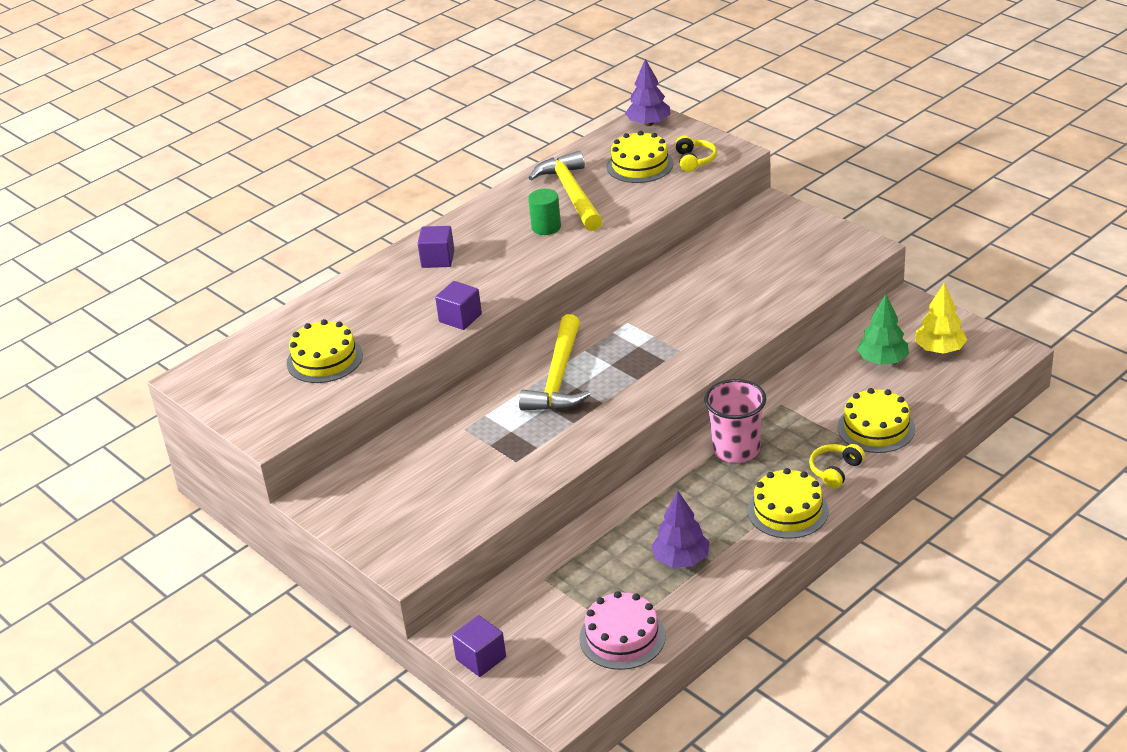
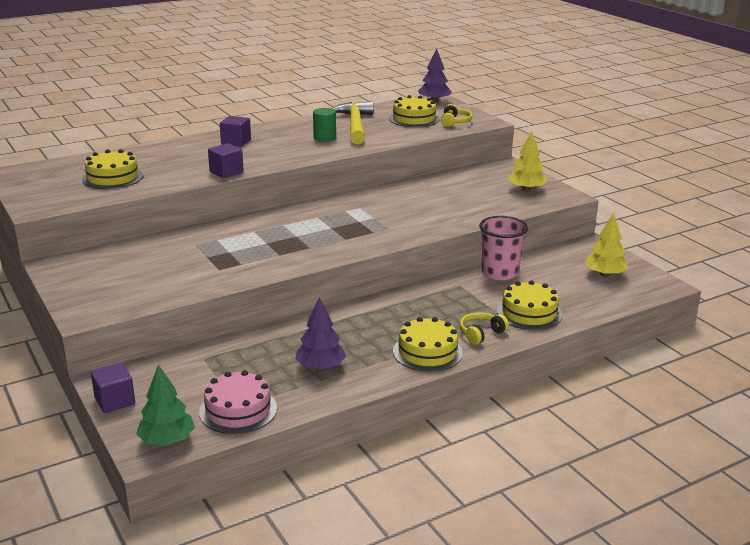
camera: 10 degrees right, 10 degrees down
(558, 378) = (286, 228): yellow hammer -> none
(736, 449) = (408, 306): pink cup -> pink cup (500, 273)
(814, 246) = (526, 189): none -> yellow tree
(882, 360) = (555, 273): green tree -> green tree (167, 441)

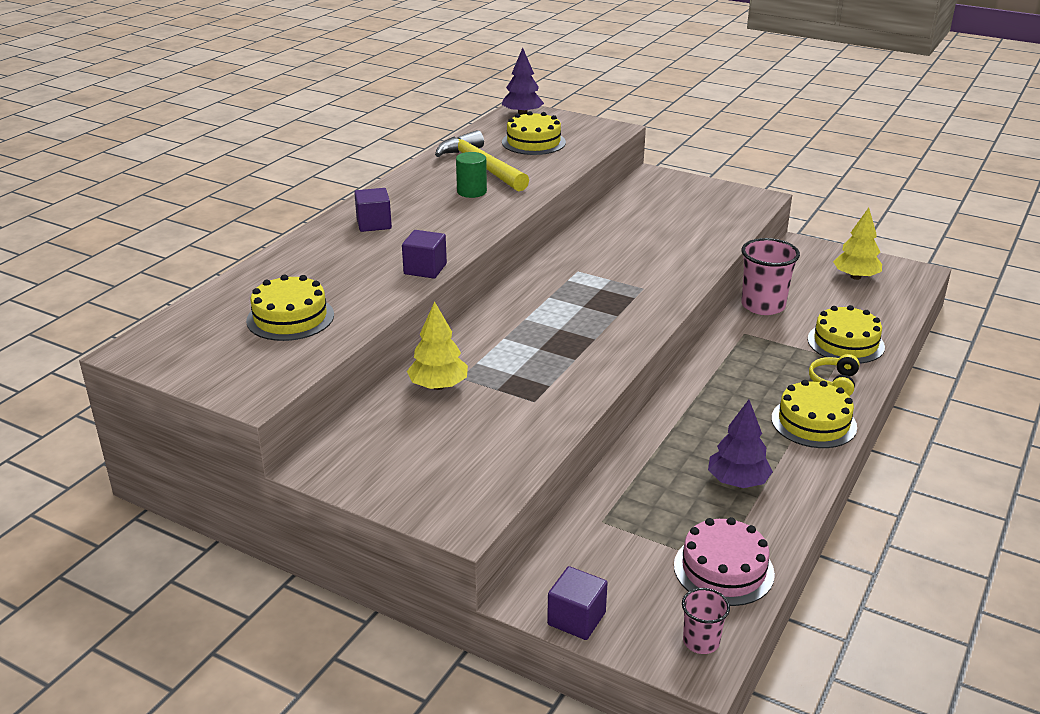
camera: 30 degrees left, 5 degrees up
(167, 441) = (701, 641): green tree -> pink cup
(455, 122) = (582, 136): yellow headphones -> none
(526, 189) = (713, 200): yellow tree -> yellow tree (438, 386)

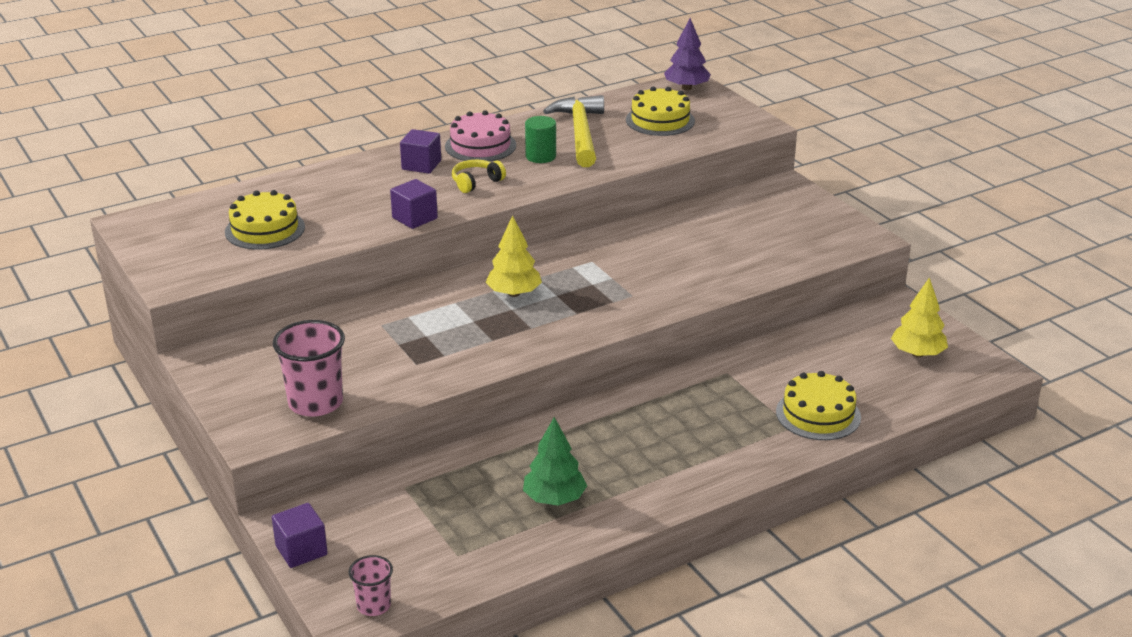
camera: 30 degrees right, 0 degrees up
(438, 386) = (356, 326): yellow tree -> yellow tree (514, 293)
(723, 569) = (456, 561): pink cake -> pink cake (480, 146)
(737, 482) = (554, 499): purple tree -> green tree
(763, 306) = (779, 352): pink cup -> pink cup (315, 403)
(813, 422) = (689, 475): yellow cake -> none
(834, 382) = (756, 447): yellow headphones -> yellow headphones (476, 182)

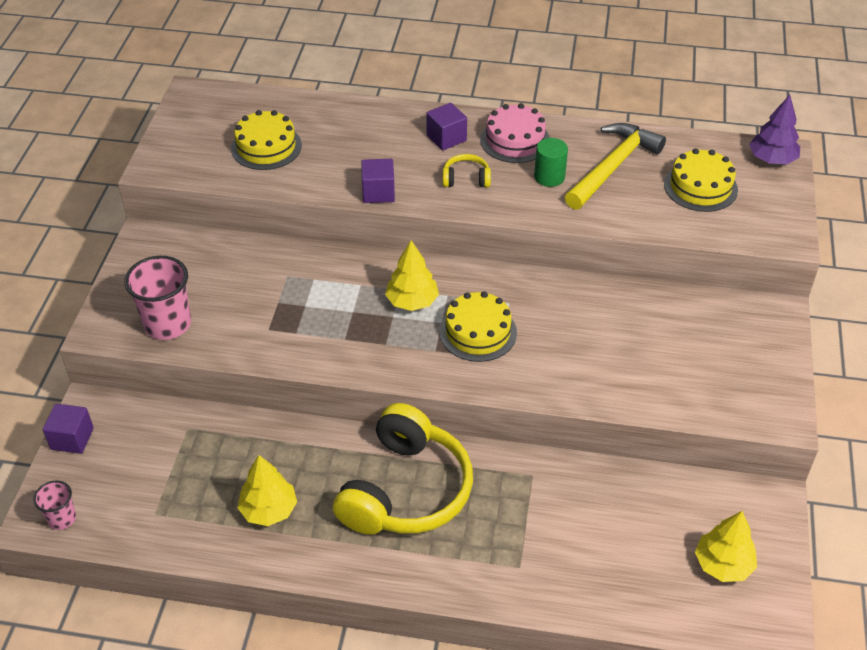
camera: 40 degrees right, 15 degrees up
(554, 499) = (269, 510): green tree -> yellow tree
(647, 429) = (406, 490): none -> yellow headphones
(818, 414) = (556, 569): yellow cake -> yellow cake (478, 332)

